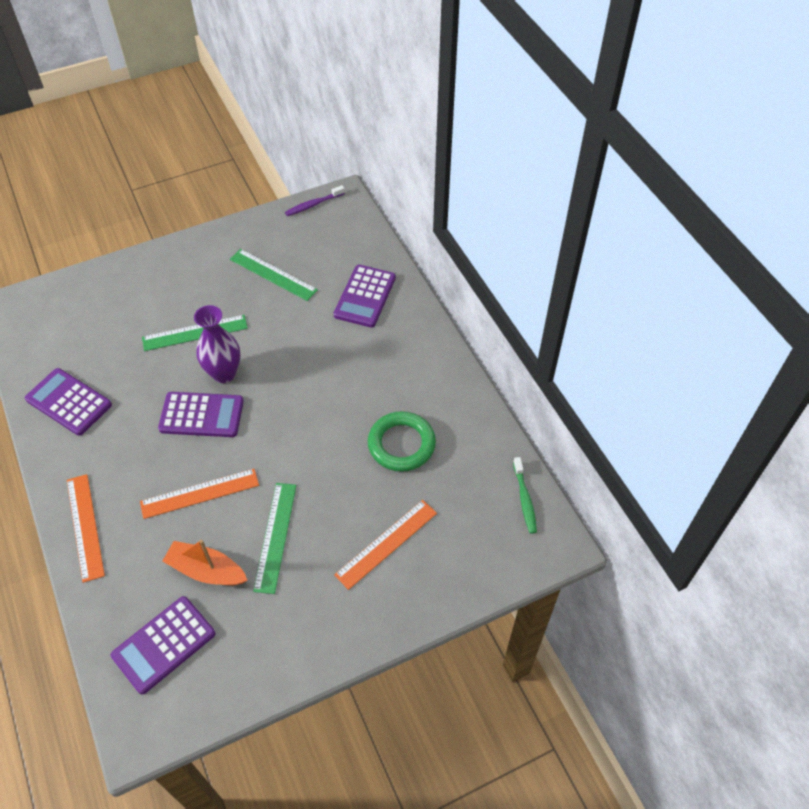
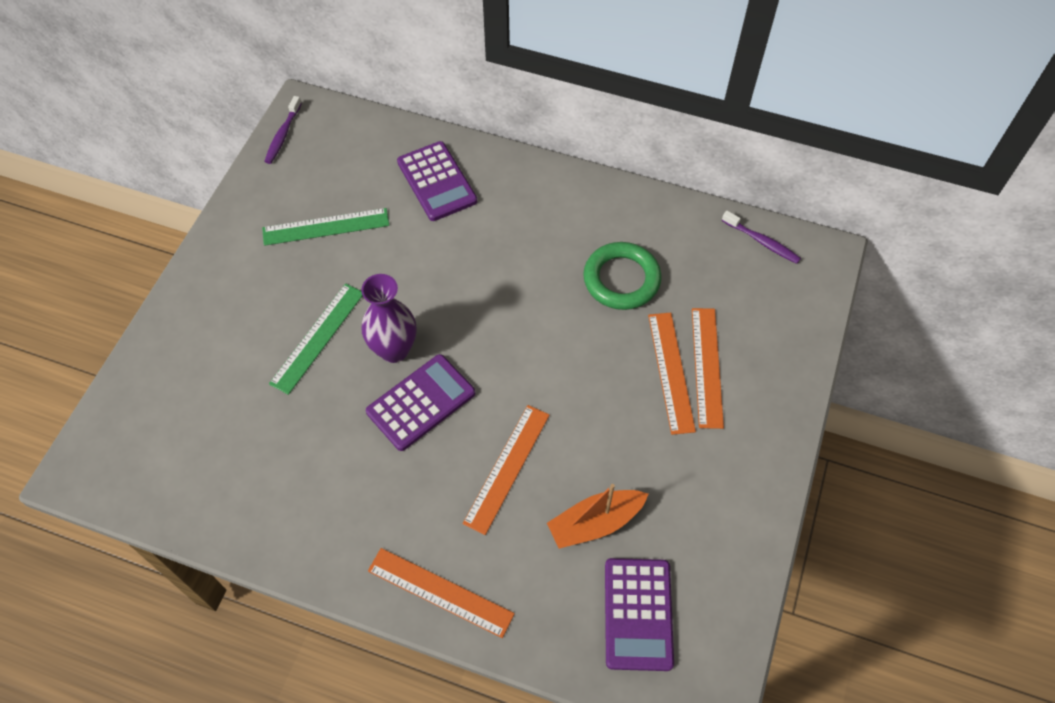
camera: 45 degrees left, 5 degrees up
(69, 402) = (273, 504): purple calculator -> none
(275, 536) = (615, 442): green ruler -> none
(360, 526) = (671, 372): none -> orange ruler
(524, 499) = (762, 242): green toothbrush -> purple toothbrush

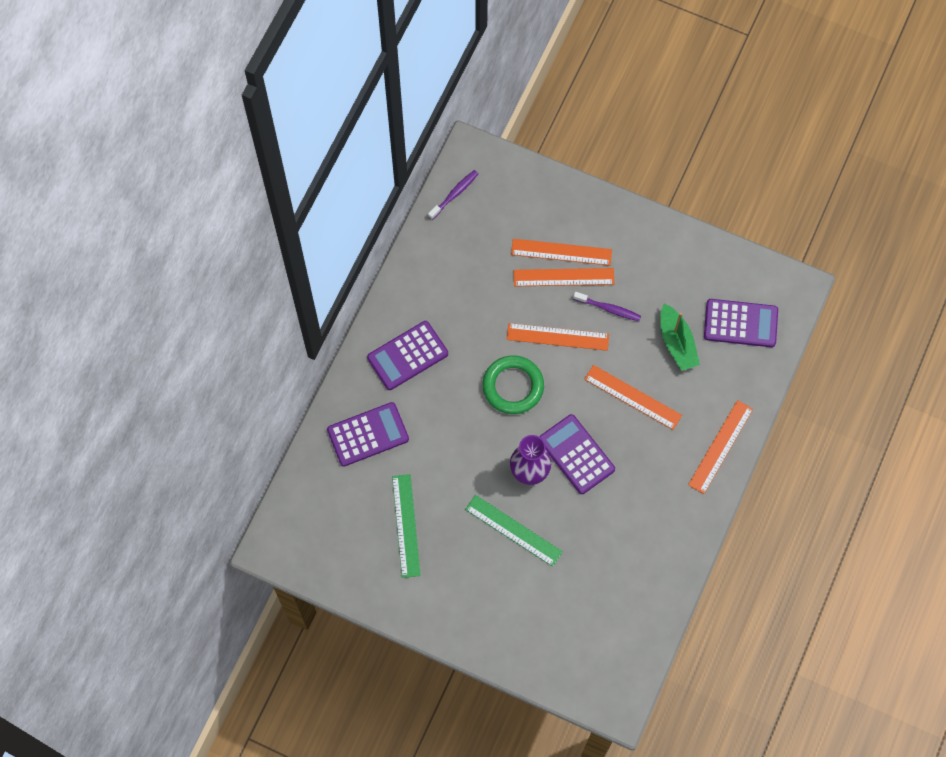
camera: 85 degrees left, 10 degrees up
(283, 135) = (300, 564): purple toothbrush -> purple toothbrush (609, 309)
(539, 211) = (407, 356): none -> purple calculator
(584, 370) = (557, 337): none -> orange ruler
(595, 523) = (677, 342): orange boat -> green boat
(621, 279) = (480, 301): green ring -> green ring (513, 386)

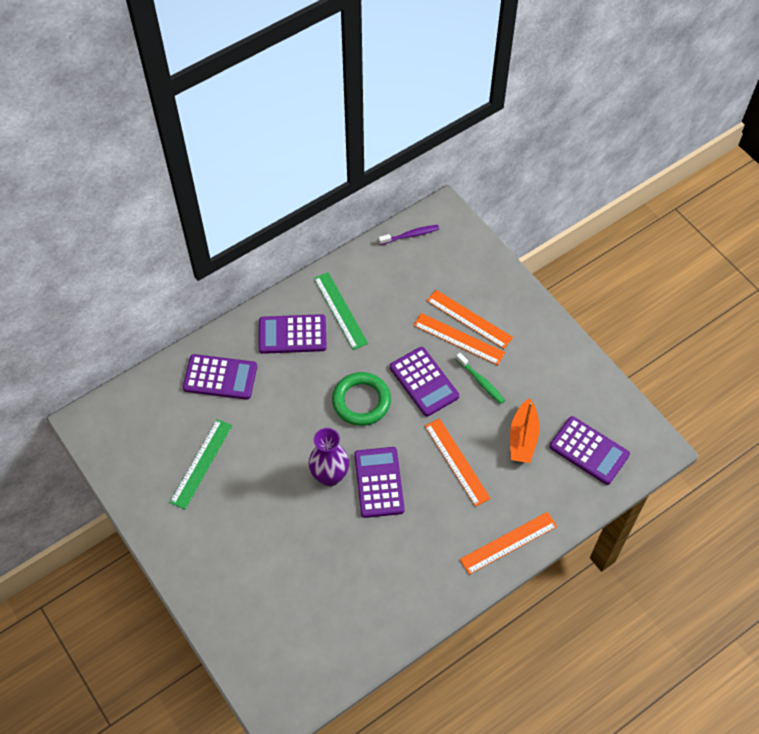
camera: 30 degrees right, 10 degrees down
(513, 530) = (286, 515): green ruler -> green ruler (340, 310)
(557, 337) = (424, 382): orange ruler -> purple calculator
(609, 309) = (481, 382): purple toothbrush -> green toothbrush
(677, 342) = (523, 438): green boat -> orange boat

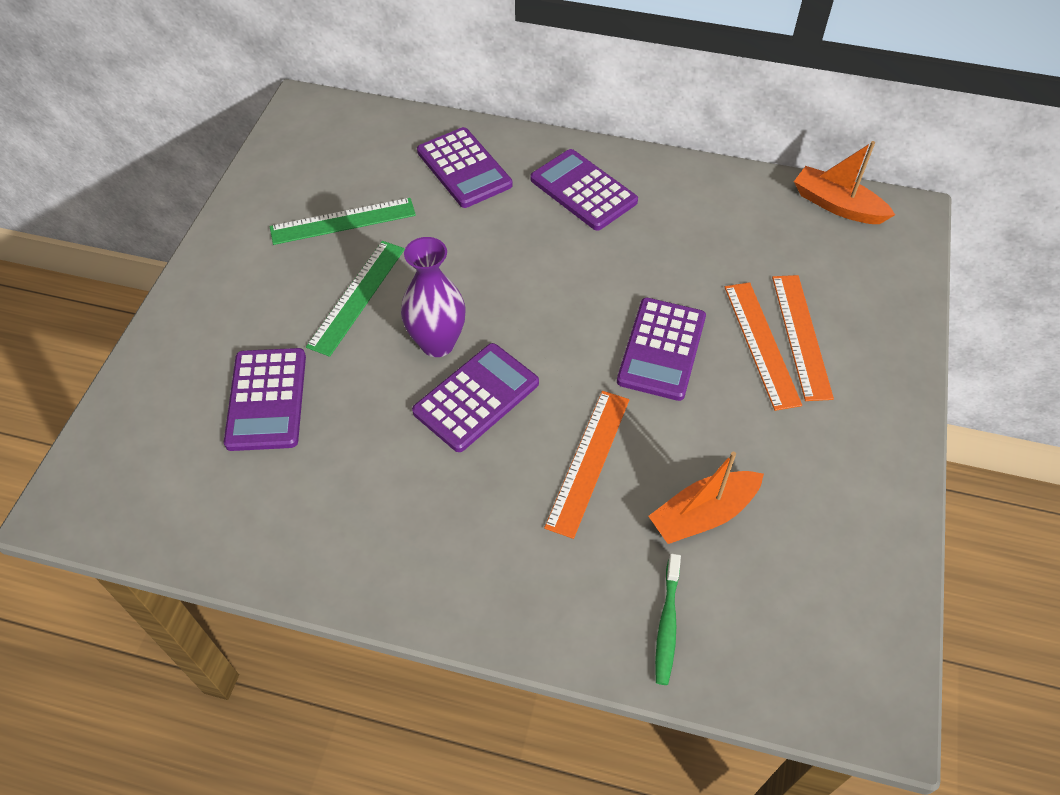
camera: 50 degrees right, 5 degrees down
(340, 310) = (662, 210): green ruler -> green ruler (357, 296)
(361, 401) = (568, 306): green ring -> none
(410, 235) = (837, 205): purple toothbrush -> orange boat
(481, 382) = (730, 409): green toothbrush -> green toothbrush (667, 624)
(508, 543) = (528, 609): orange ruler -> none
(589, 450) = (773, 615): purple calculator -> purple calculator (267, 399)

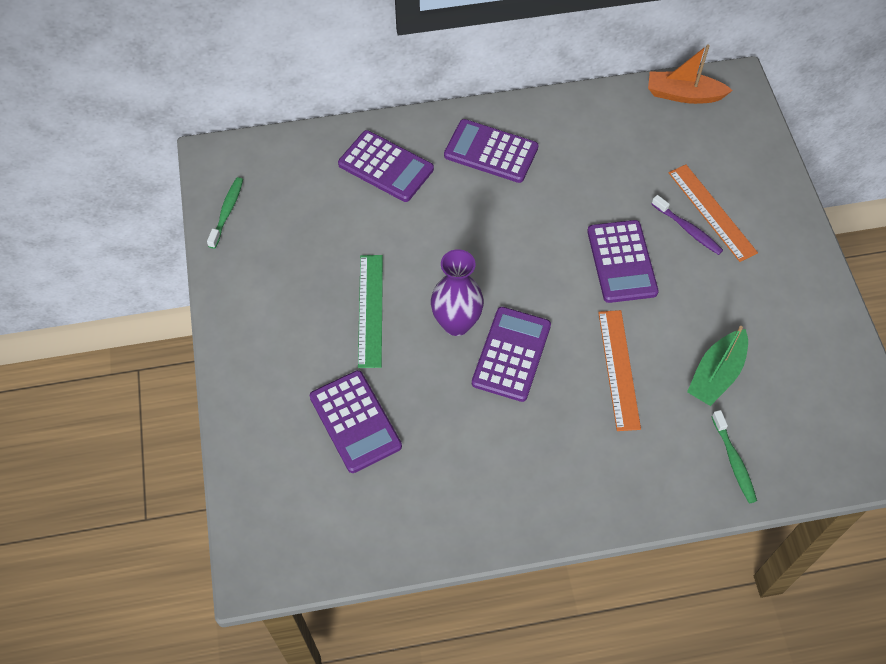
camera: 25 degrees left, 5 degrees up
(282, 156) = (227, 212): none -> green toothbrush
(343, 221) = (317, 250): green ruler -> none
(703, 514) = (716, 374): orange boat -> green boat
(761, 344) = (688, 230): orange ruler -> purple toothbrush

